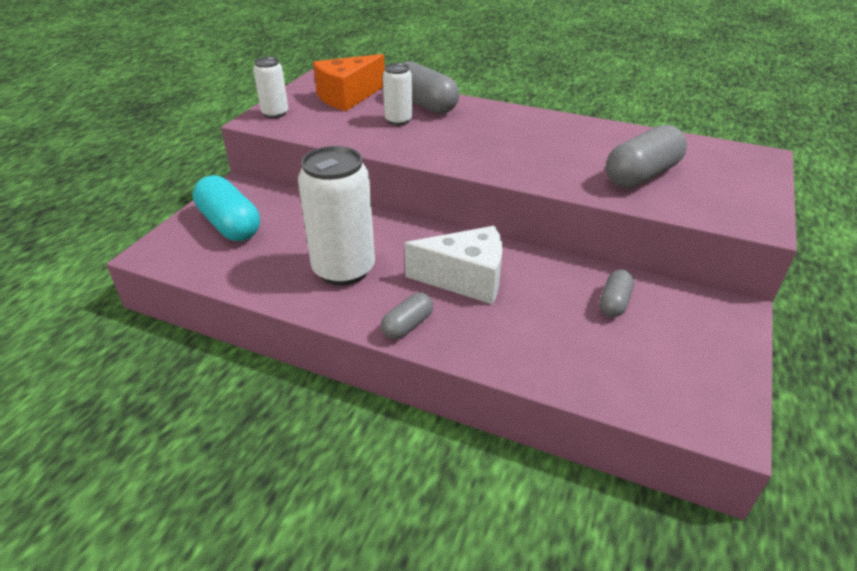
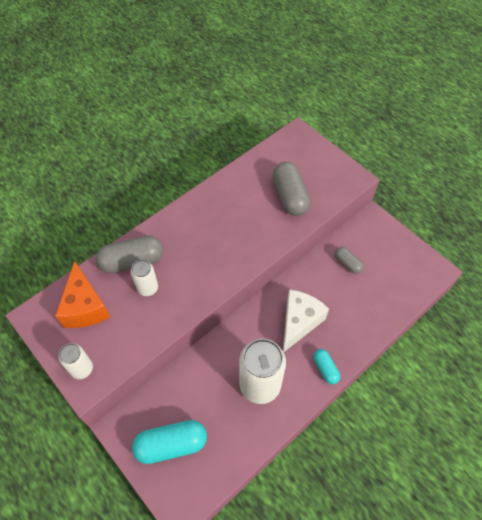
camera: 65 degrees left, 20 degrees up
(407, 325) = (325, 369): grey capsule -> turquoise capsule

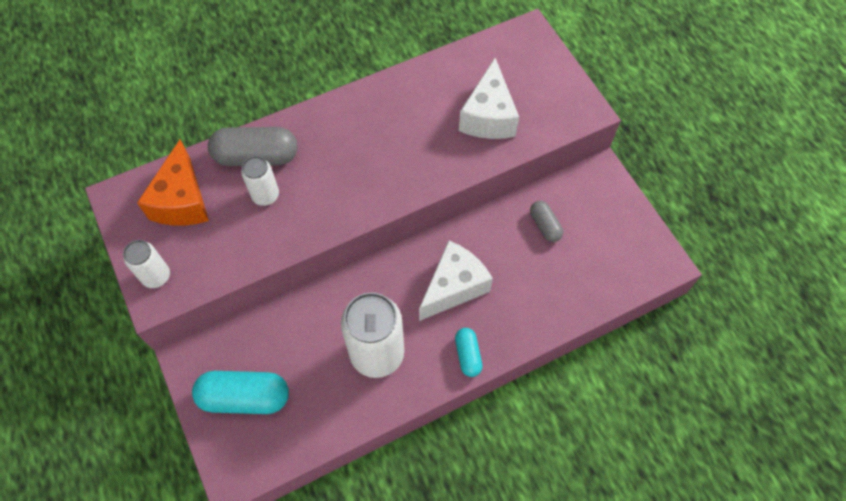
camera: 15 degrees right, 5 degrees up
(290, 196) = (488, 116): grey capsule -> white cheese

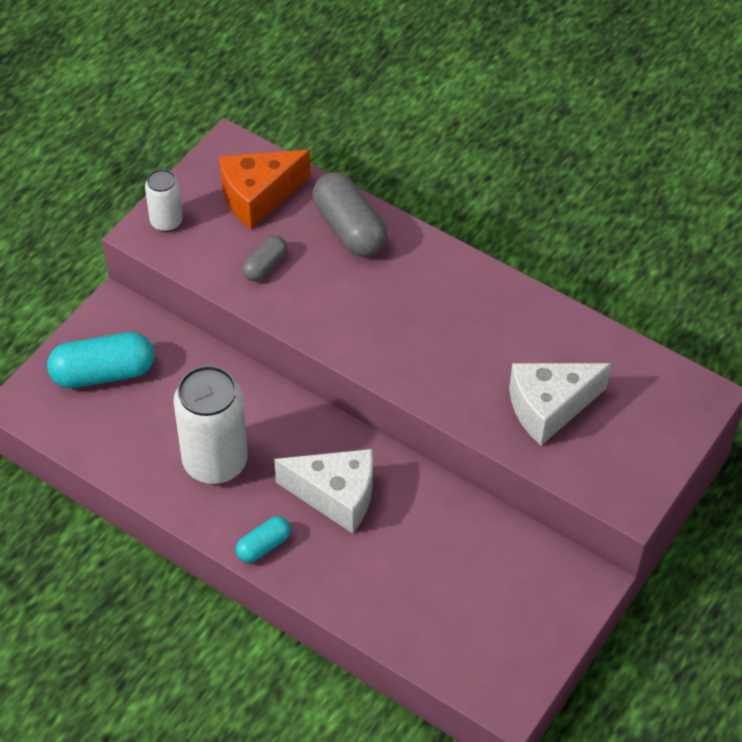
camera: 60 degrees right, 10 degrees down
(245, 397) = (103, 373): turquoise capsule -> turquoise capsule turned 75 degrees counterclockwise
(265, 195) = (309, 259): white can -> none
(545, 225) = (474, 552): grey capsule -> grey capsule (265, 266)

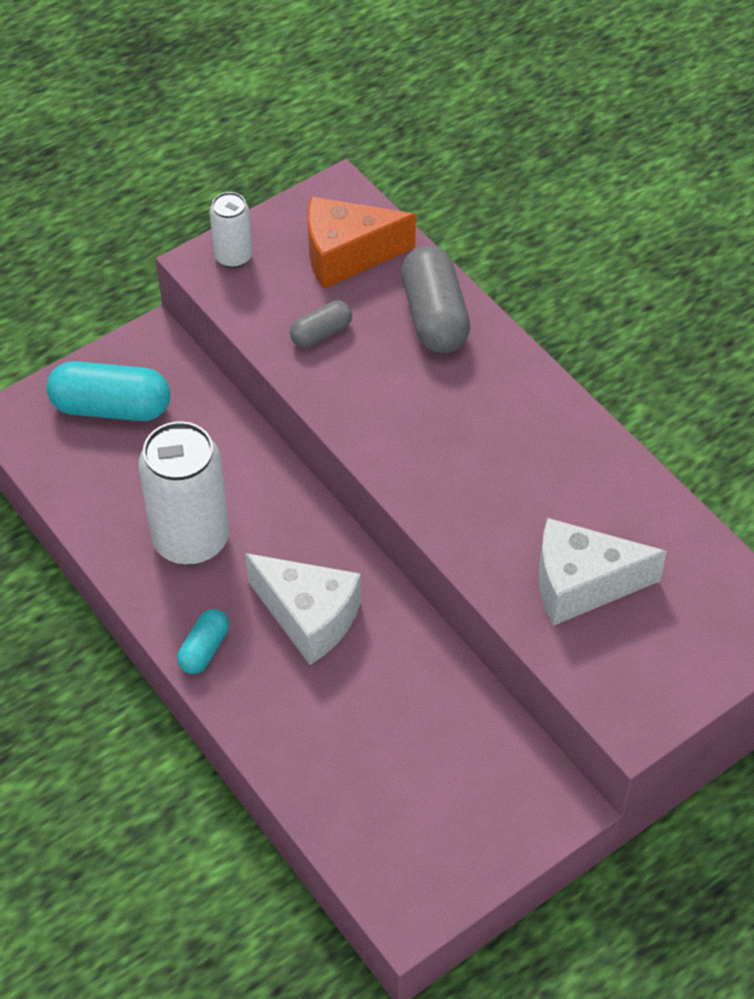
camera: 20 degrees right, 0 degrees up
(263, 546) = (204, 649): turquoise capsule -> turquoise capsule turned 45 degrees counterclockwise

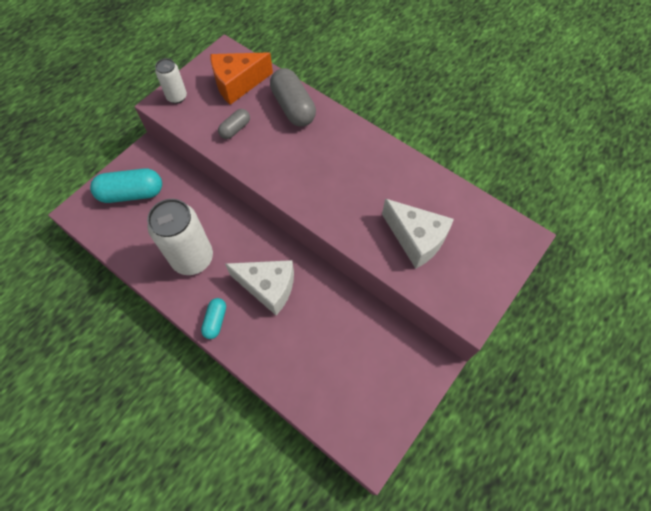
camera: 15 degrees left, 10 degrees up
(581, 584) = (416, 239): white cheese -> white cheese turned 120 degrees counterclockwise

